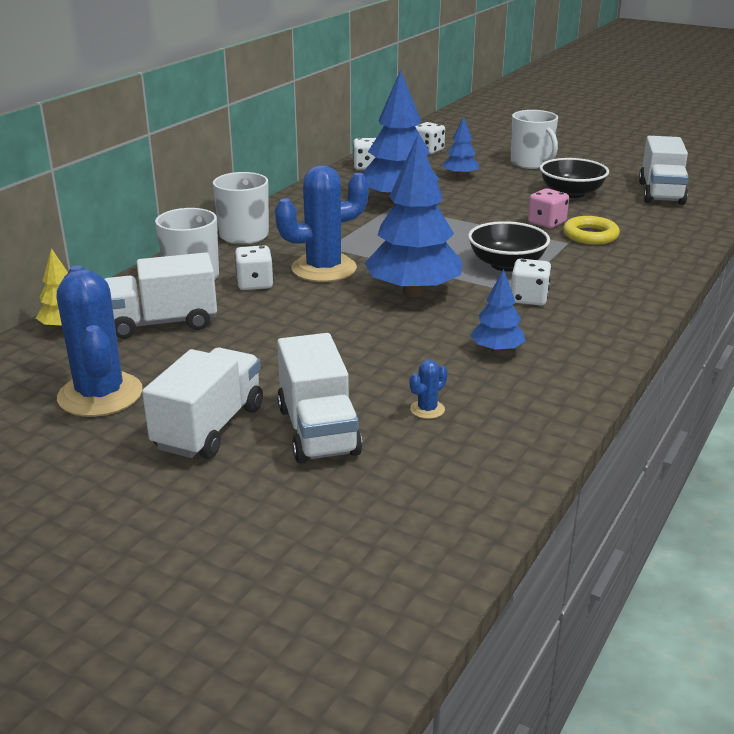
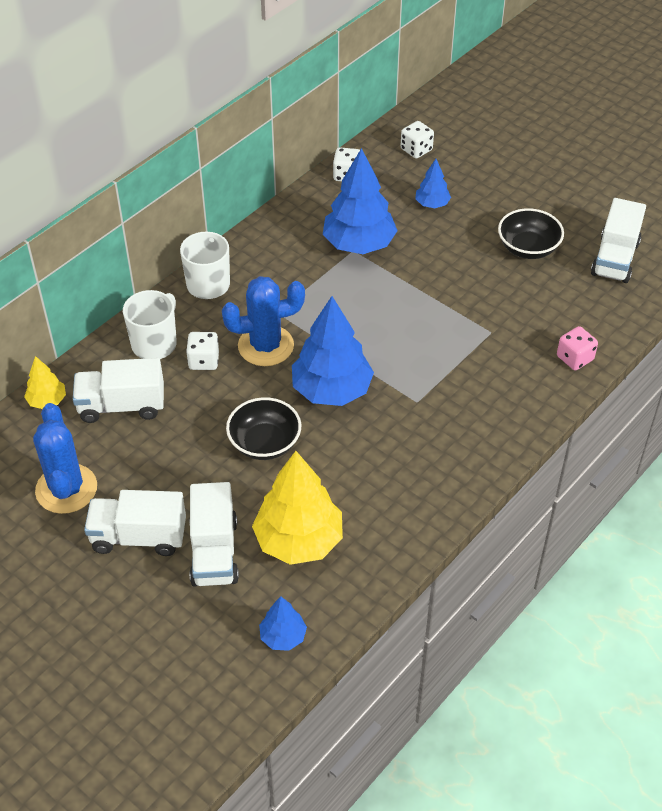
camera: 10 degrees right, 20 degrees up
(209, 427) = (139, 537): white truck -> white truck turned 120 degrees counterclockwise
(427, 409) = (299, 540): blue cactus -> yellow tree
(497, 350) = (374, 478): blue tree -> blue tree (283, 637)
(506, 264) = (424, 360): black bowl -> black bowl (264, 443)
(529, 298) = (425, 412): white dice -> none
(531, 163) = (511, 187): white mug -> none
(546, 223) = (484, 297): pink dice -> pink dice (574, 358)
(590, 235) = (516, 323): yellow ring -> none

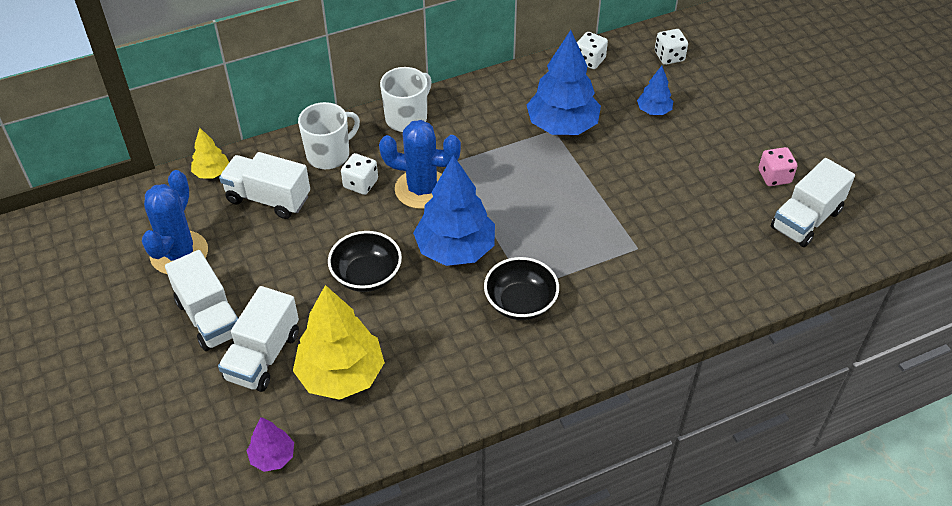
camera: 25 degrees right, 0 degrees up
(139, 537) = (210, 317): white truck -> white truck turned 150 degrees counterclockwise
(283, 637) = (272, 457): blue tree -> purple tree
(528, 248) = (723, 181): black bowl -> black bowl (520, 303)
(574, 358) = (706, 302): pink dice -> pink dice (774, 176)

